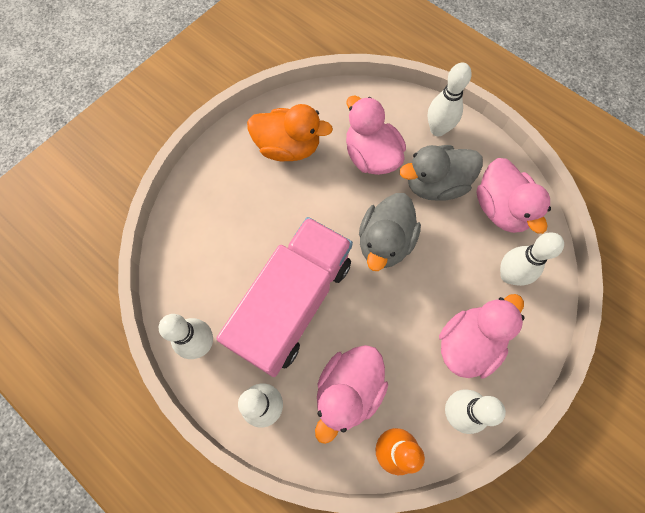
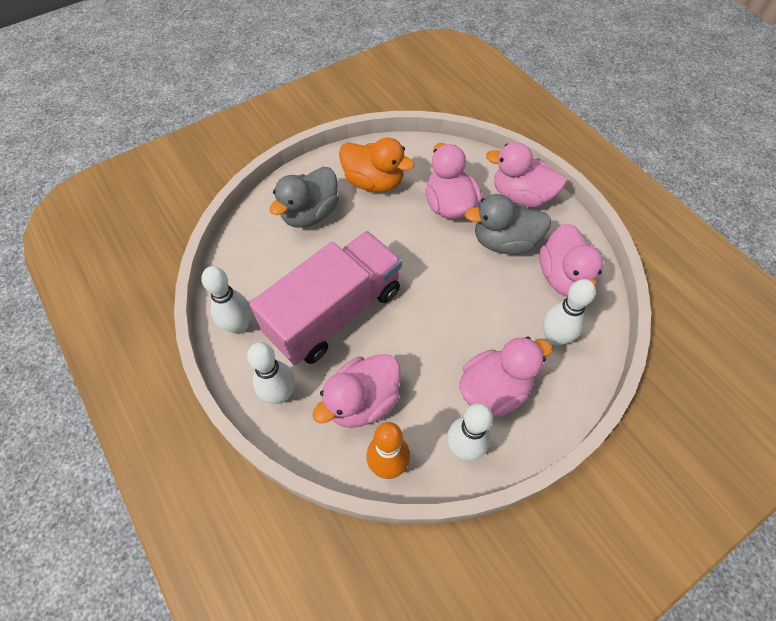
camera: 15 degrees right, 10 degrees down
(385, 242) = (439, 281): grey duck -> grey duck (310, 214)
(438, 129) = (521, 196): white bowling pin -> pink duck

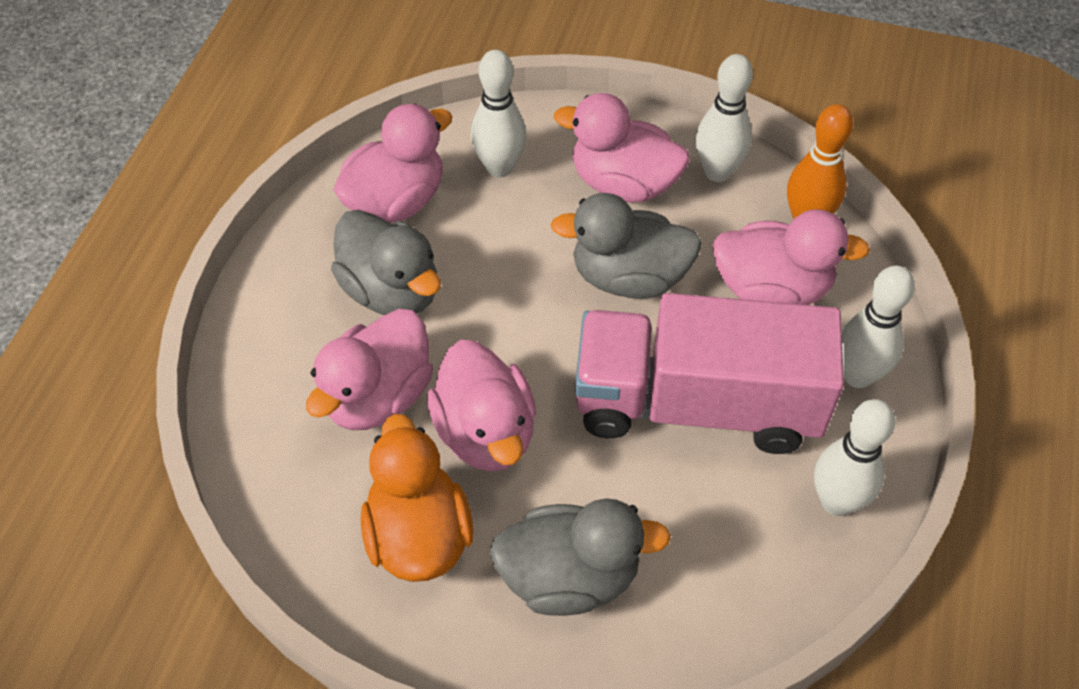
camera: 130 degrees left, 5 degrees down
(428, 341) = (628, 277): none -> grey duck
(521, 196) = (280, 320): pink duck -> pink duck (485, 433)

